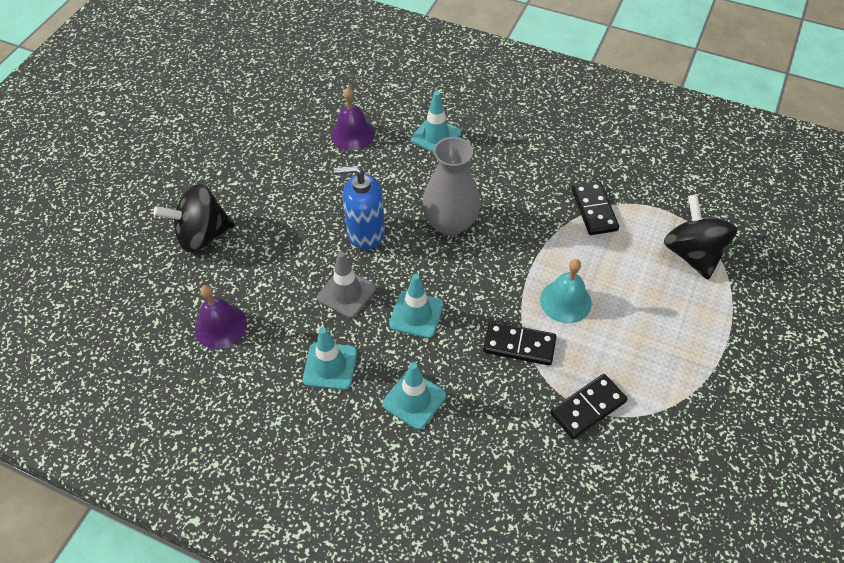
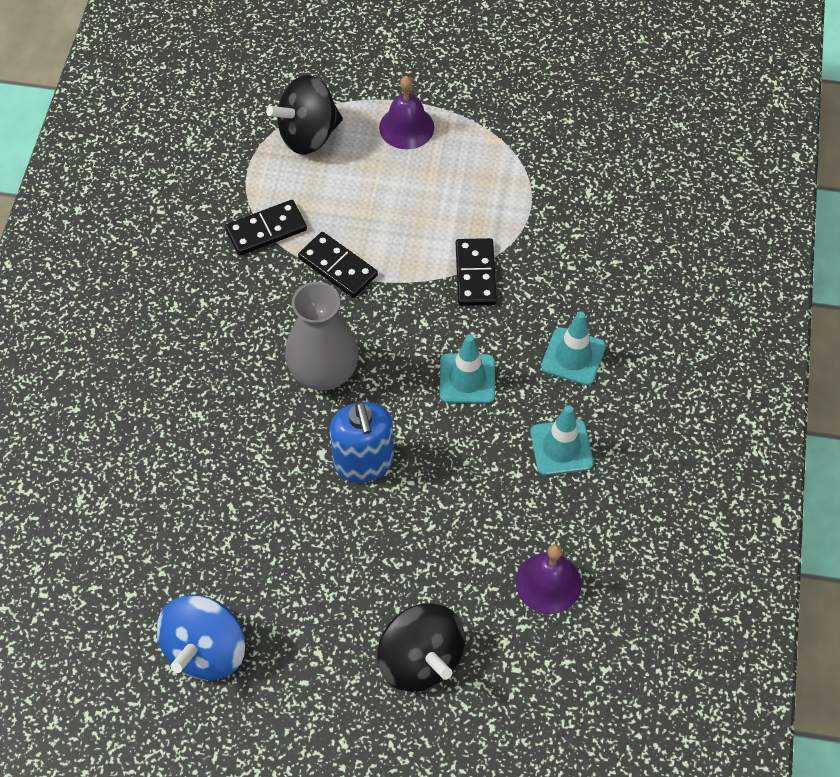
camera: 105 degrees left, 5 degrees up
(264, 129) = (206, 650): none -> blue spinning top
(346, 293) = (460, 458): grey traffic cone -> none
(352, 134) = (192, 526): purple bell -> purple bell (406, 127)
(436, 136) = (176, 421): turquoise traffic cone -> none
(565, 301) = (405, 241): turquoise bell -> none
(588, 408) = (529, 206): black domino -> black domino (338, 267)

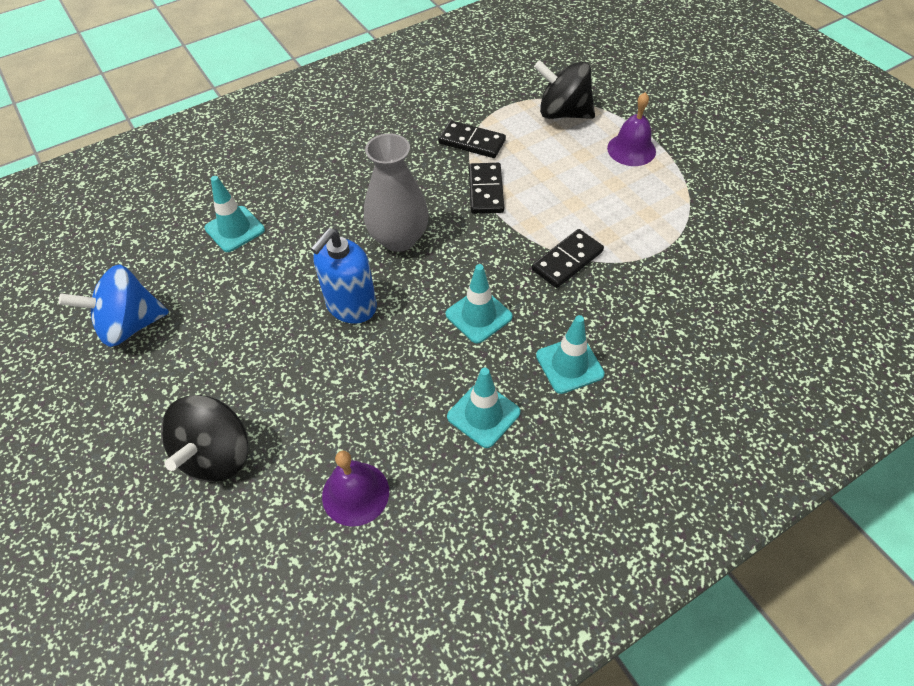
camera: 50 degrees right, 5 degrees down
(171, 493) = (235, 229): none -> turquoise traffic cone

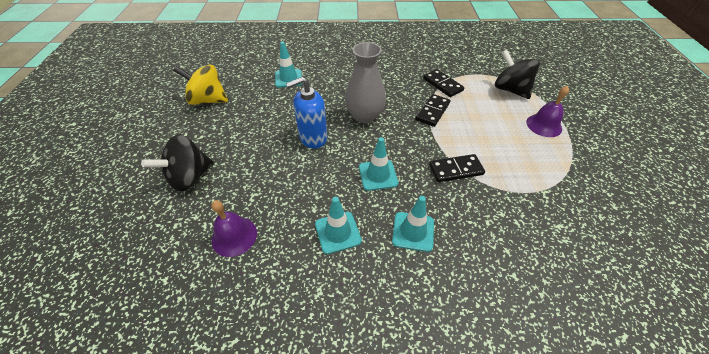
camera: 30 degrees right, 5 degrees down
(130, 325) = (208, 100): blue spinning top -> yellow spinning top

